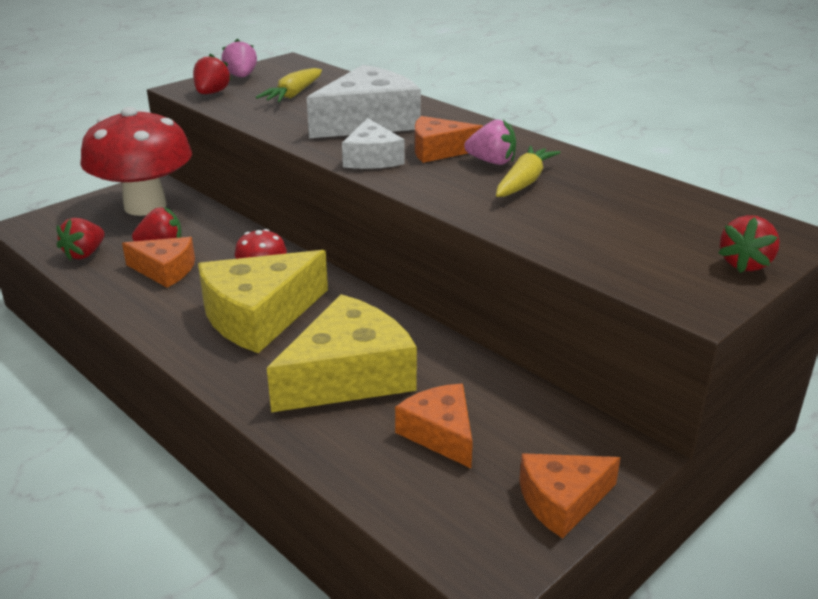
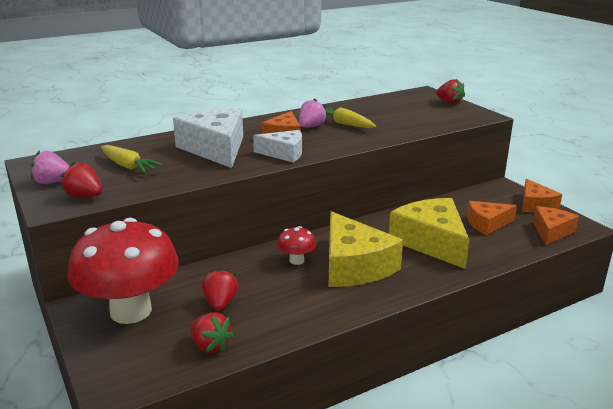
camera: 75 degrees left, 5 degrees down
(165, 270) = (267, 302): orange cheese -> orange cheese (551, 231)

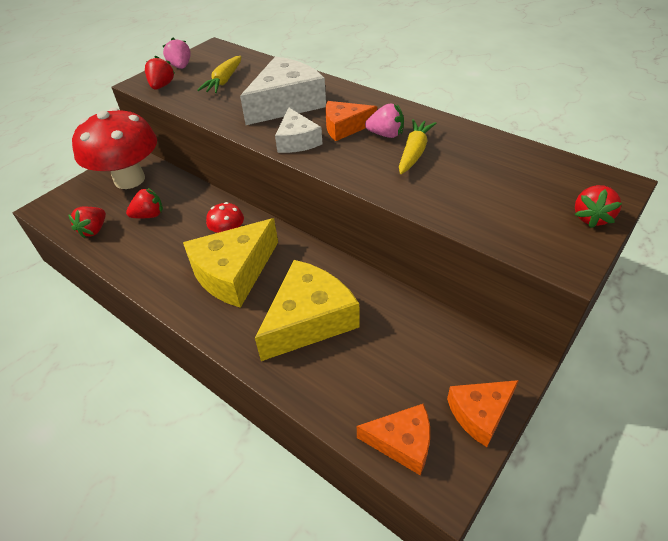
camera: 70 degrees right, 20 degrees up
(487, 224) = (384, 364): orange cheese -> none

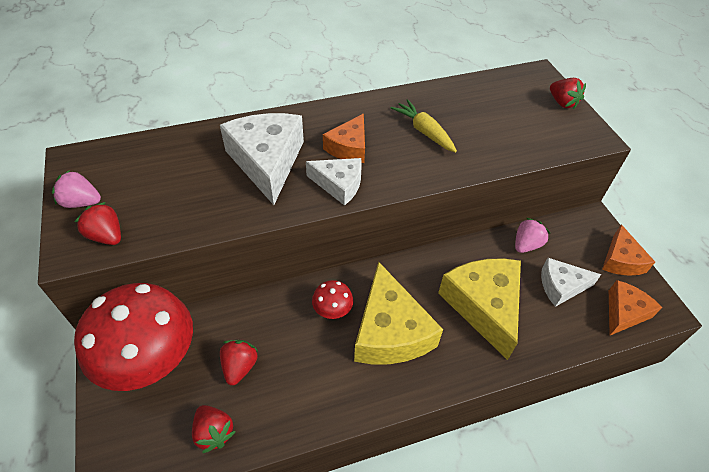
camera: 60 degrees left, 5 degrees up
(224, 81) = (166, 183): yellow carrot -> none
(386, 134) = (384, 132): pink strawberry -> pink strawberry (526, 245)
(387, 370) = (561, 286): none -> white cheese

